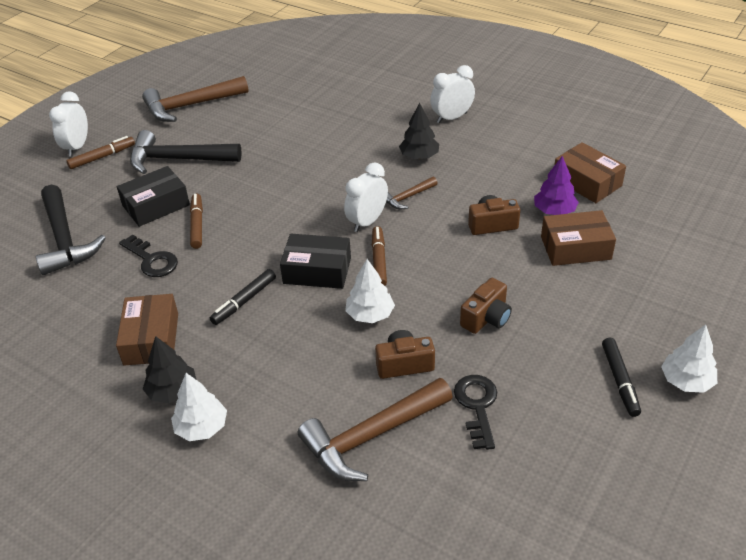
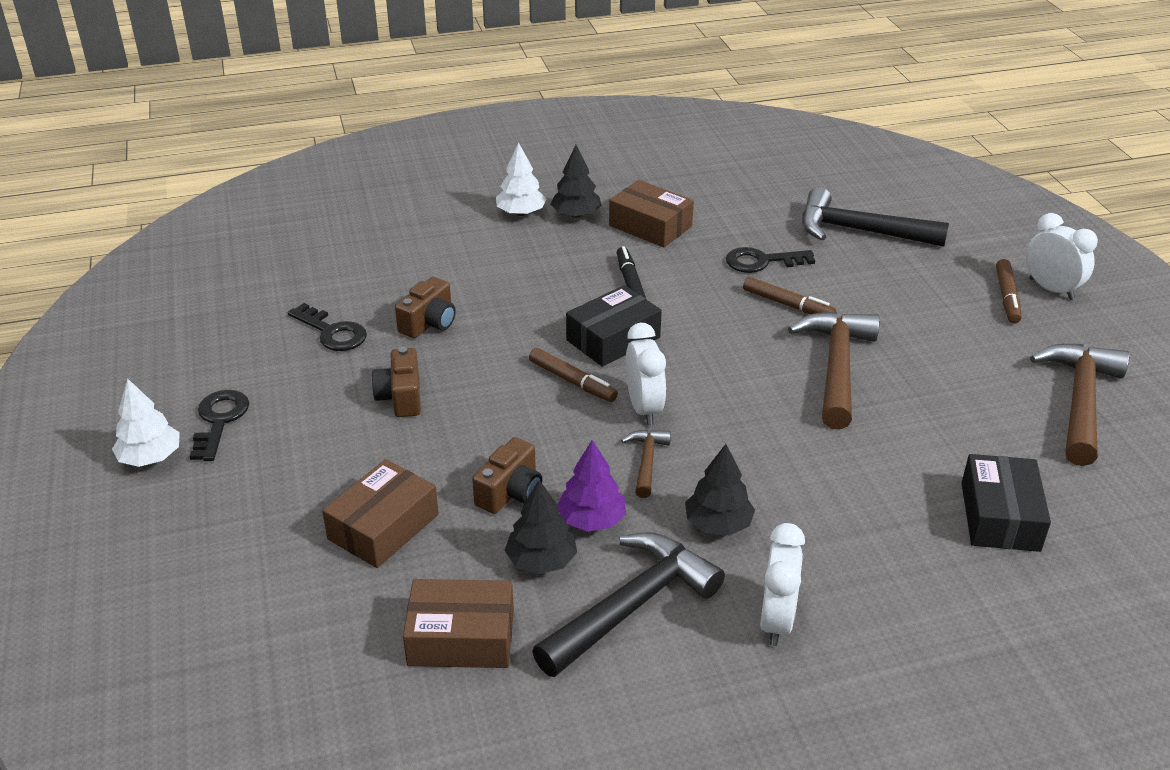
camera: 130 degrees right, 5 degrees down
(156, 205) = (857, 295): black box -> black box (1000, 516)
(177, 159) = (941, 341): black hammer -> black hammer (632, 605)
(370, 314) = (510, 337): white tree -> none
(371, 436) = (393, 272): brown hammer -> brown hammer (836, 367)
(515, 188) = (541, 560): none -> black tree
(554, 211) = (458, 560): purple tree -> purple tree (591, 520)
(619, 380) = (219, 420): black marker -> black key

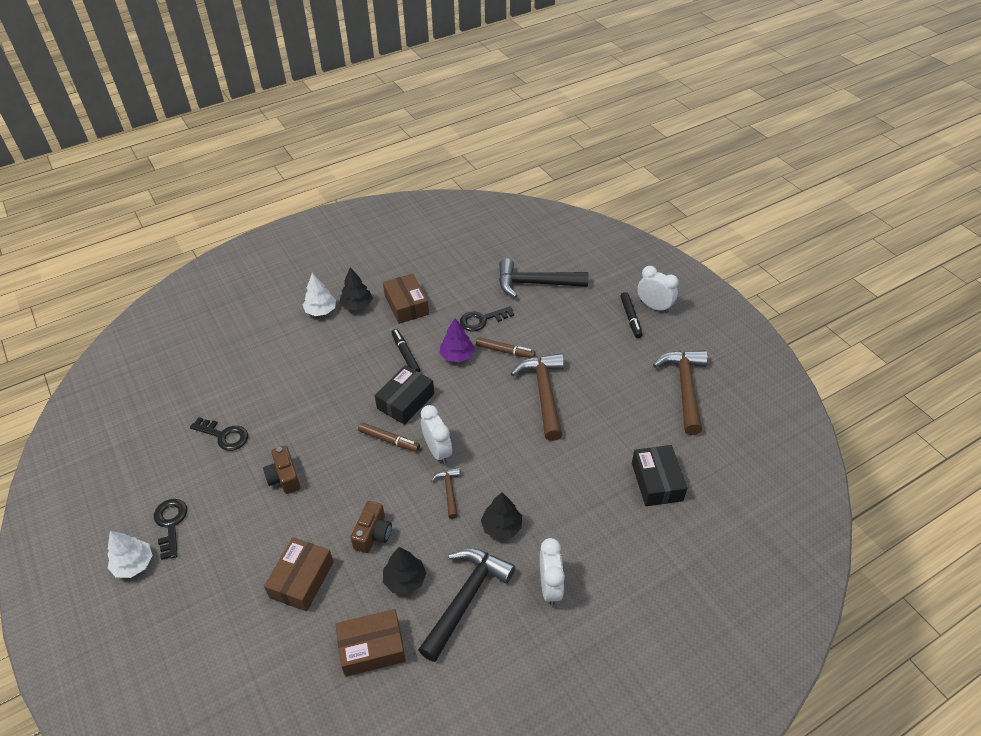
camera: 15 degrees left, 10 degrees up
(429, 323) = (286, 414): brown camera -> none
(591, 520) = (427, 542): purple tree -> purple tree (457, 355)
(650, 226) = (406, 305): brown box -> brown box turned 45 degrees clockwise
(1007, 297) = (630, 318): brown marker -> black marker

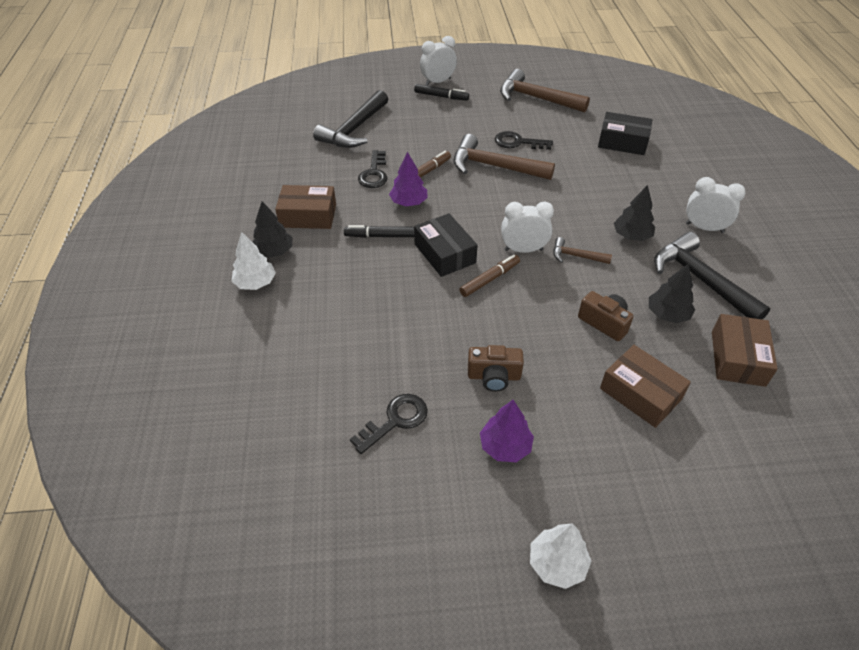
camera: 65 degrees left, 0 degrees up
(170, 524) = (509, 508): black key -> black key (518, 142)
(221, 505) = (505, 446): none -> purple tree

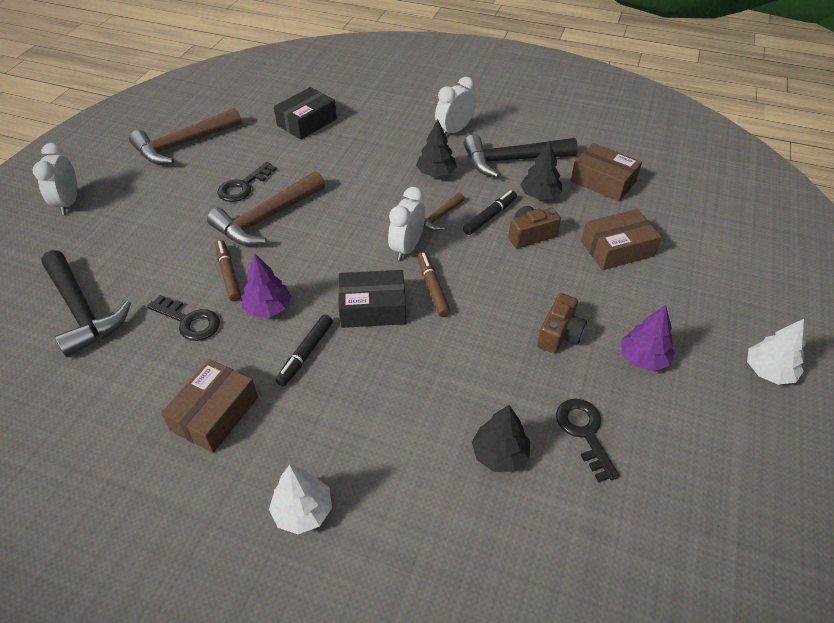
camera: 65 degrees left, 0 degrees up
(274, 252) = (257, 473): black tree -> black tree (499, 454)
(441, 96) = (100, 211): black marker -> black marker (490, 217)

